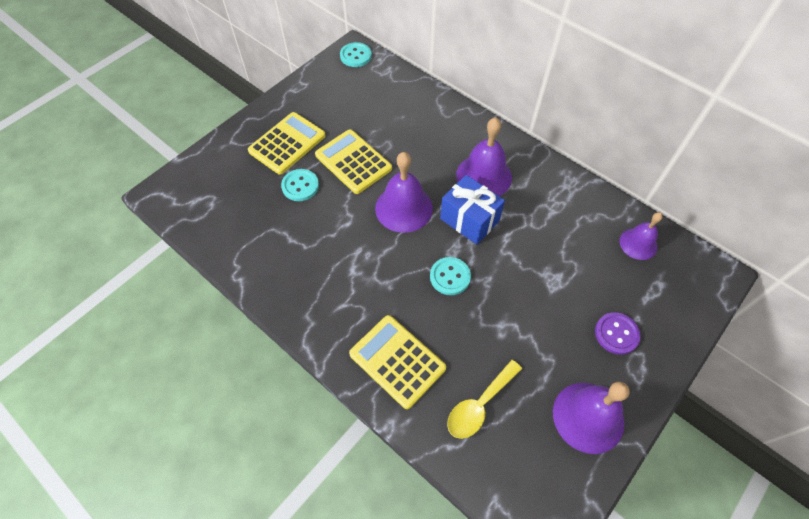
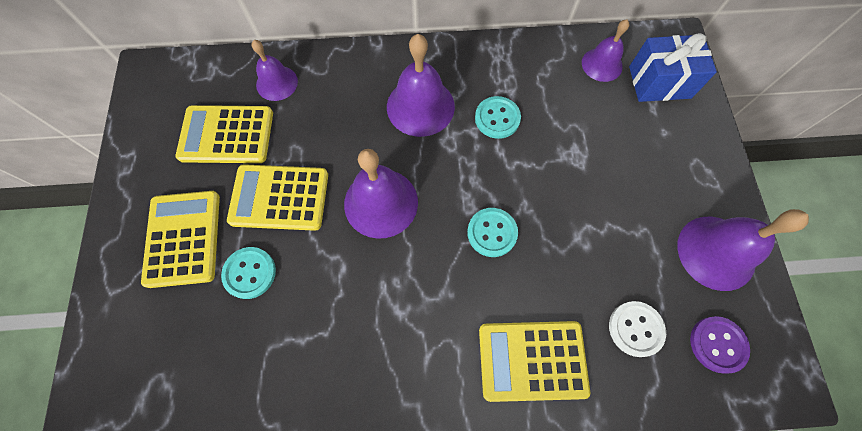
camera: 45 degrees left, 10 degrees up
(355, 56) = (158, 78): turquoise button -> turquoise button (497, 118)
(360, 110) = (226, 135): none -> yellow calculator
(414, 102) = (277, 83): none -> purple bell
(469, 220) = (452, 161): blue gift -> blue gift (659, 82)
(479, 405) = (635, 329): yellow spoon -> white button
(616, 334) = (664, 160): purple button -> purple button (717, 344)

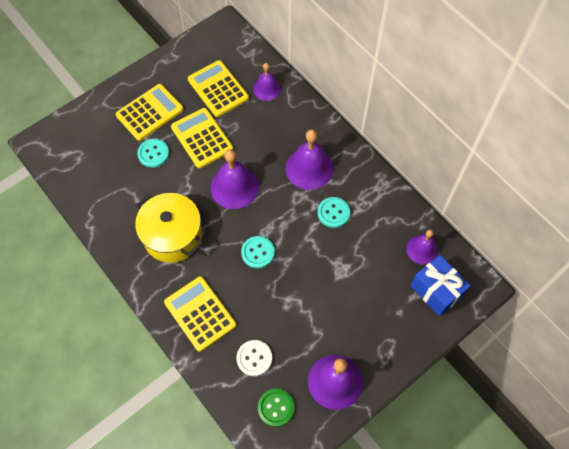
camera: 55 degrees right, 5 degrees down
(393, 325) = (173, 236): none -> yellow pot
(717, 344) = (276, 408): purple button -> green button

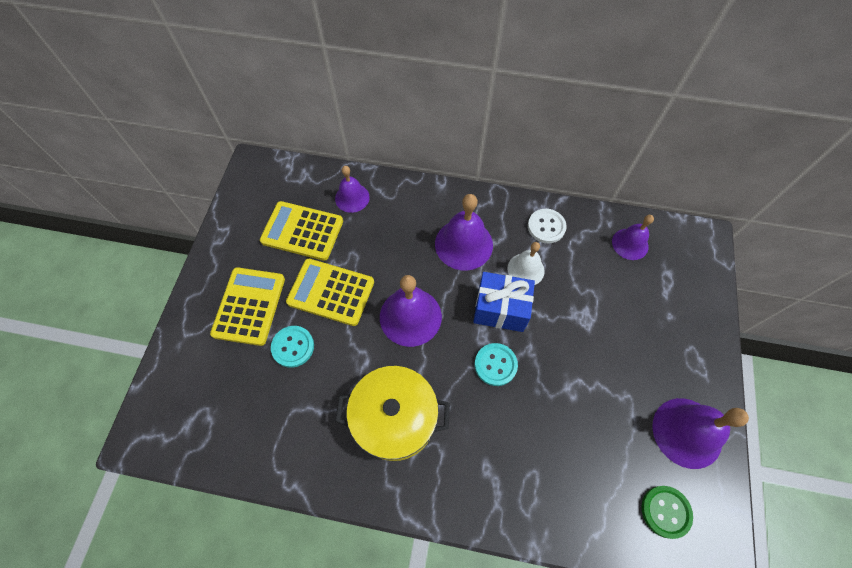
camera: 40 degrees left, 0 degrees up
(200, 313) = (501, 479): yellow calculator -> none
(254, 358) = (596, 478): white button -> white button (546, 227)
(333, 213) = (525, 269): turquoise button -> white bell
(436, 291) = (678, 271): blue gift -> blue gift (500, 309)

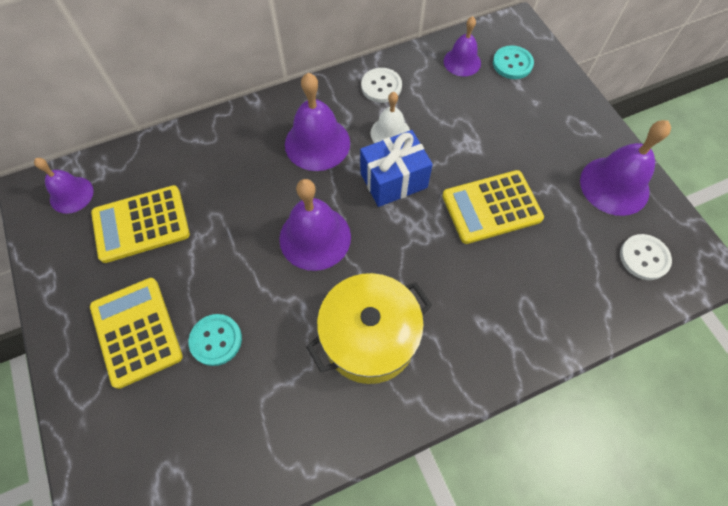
camera: 35 degrees left, 0 degrees up
(331, 292) = (217, 264): yellow calculator -> yellow calculator (491, 207)
(352, 197) = (172, 162): purple bell -> purple bell (71, 194)
(495, 365) = (424, 230): turquoise button -> turquoise button (512, 64)
(665, 511) = (644, 258): green button -> white button

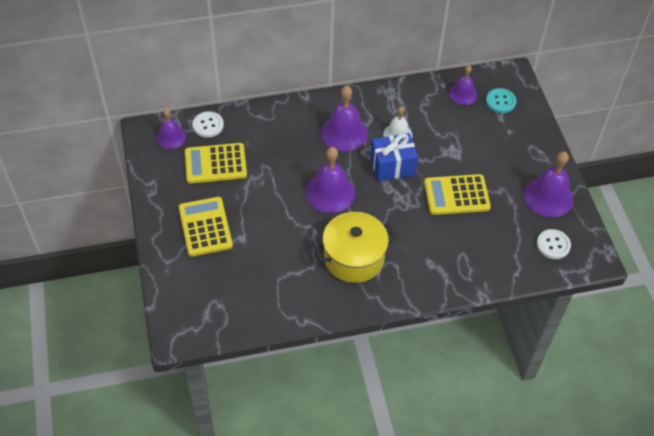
camera: 10 degrees right, 10 degrees down
(216, 340) = (255, 241): turquoise button -> none
(381, 86) = (398, 101): white button -> white button (208, 125)

